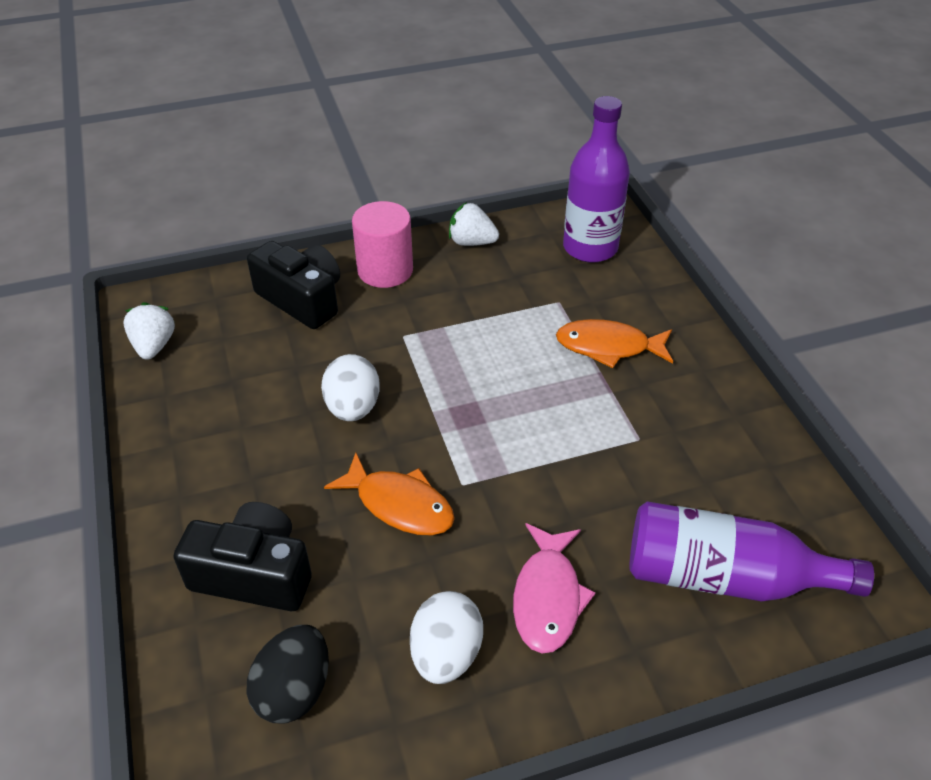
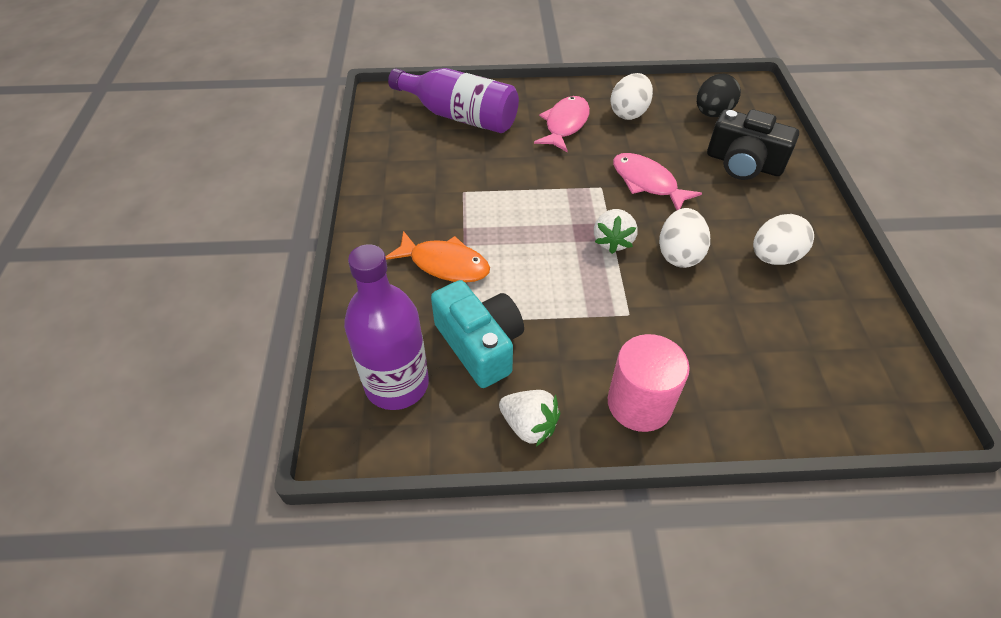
camera: 165 degrees left, 5 degrees up
(154, 346) = (881, 353): white strawberry -> white strawberry (612, 241)
(239, 426) = (774, 257): none -> white egg
(302, 299) = (734, 381): black camera -> none
(399, 504) = (647, 183): orange fish -> pink fish
(536, 285) = (480, 344): none -> turquoise camera

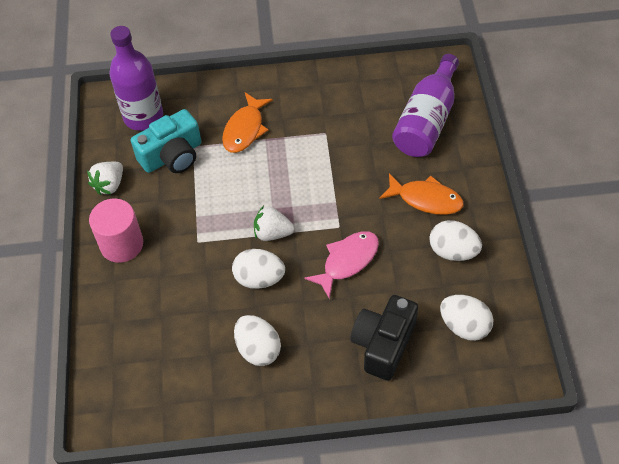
camera: 90 degrees right, 5 degrees up
(565, 124) = (426, 199): pink fish -> orange fish
(712, 113) = (464, 326): black egg -> white egg

